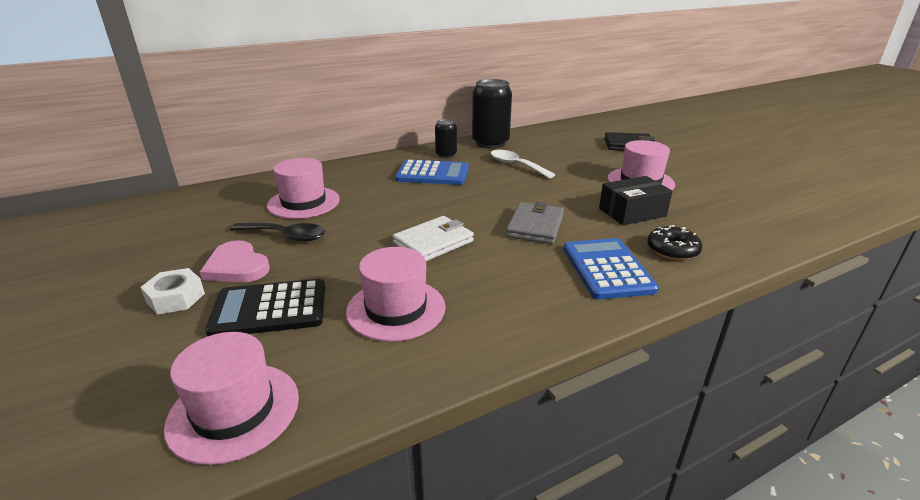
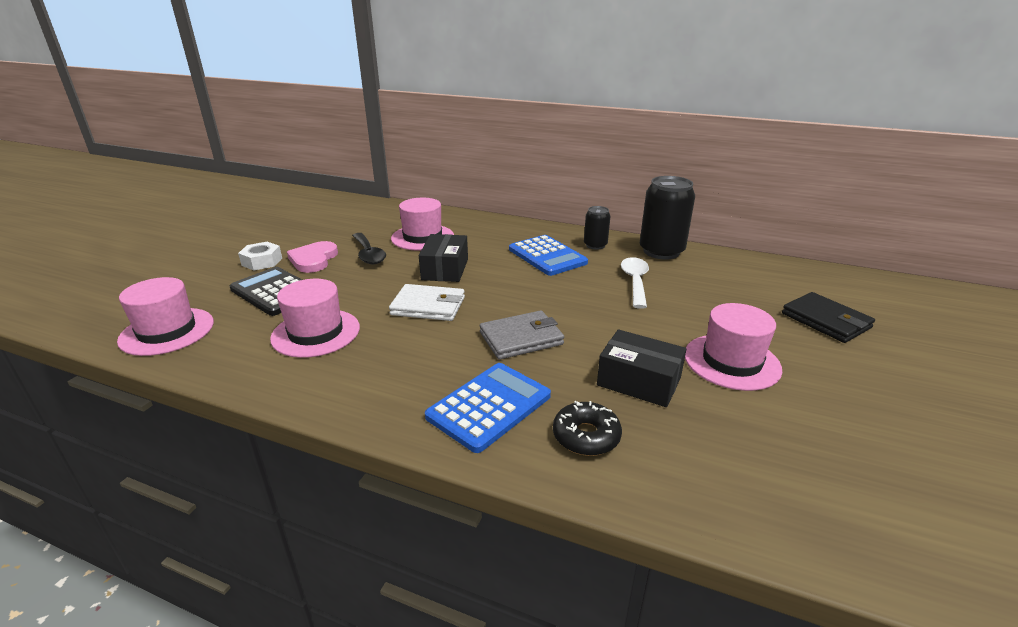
camera: 50 degrees right, 0 degrees up
(382, 214) = (445, 269): none -> black box

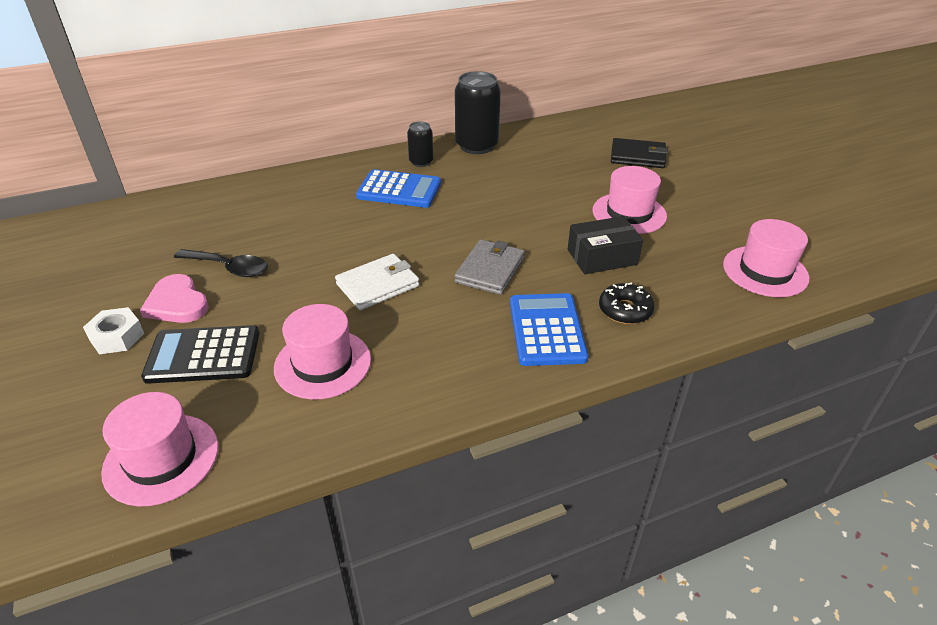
camera: 45 degrees left, 10 degrees up
(422, 237) = (253, 224): pink hat -> pink hat (765, 271)
(445, 269) = (333, 245): black box -> none
(635, 282) = (496, 182): white spoon -> none

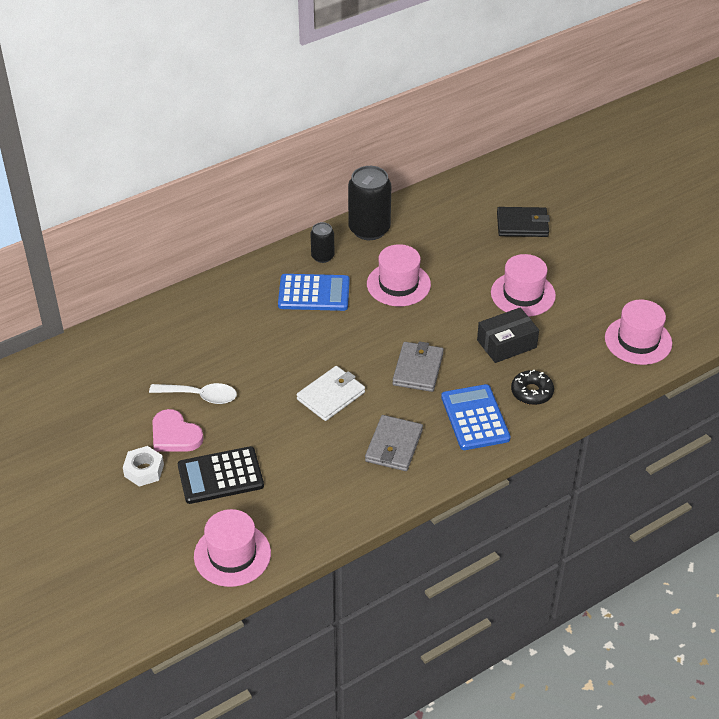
camera: 10 degrees left, 5 degrees up
(229, 268) = (200, 396): black spoon -> white spoon
(322, 363) = (314, 469): pink hat -> pink hat (398, 284)
(434, 349) = (394, 446): none -> grey wallet

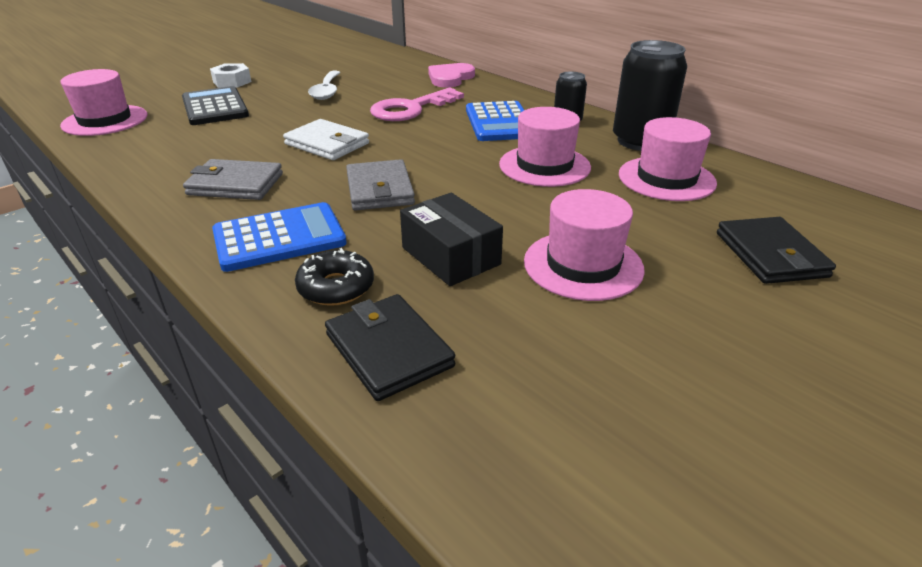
camera: 80 degrees right, 10 degrees down
(175, 435) = (275, 87): pink heart -> pink heart (450, 78)
(267, 342) = (411, 109): none -> pink key
(418, 369) = (379, 189): grey wallet -> grey wallet turned 75 degrees clockwise
(585, 374) = (388, 350): none -> black wallet
(638, 340) = (513, 431): pink hat -> pink hat (666, 179)

